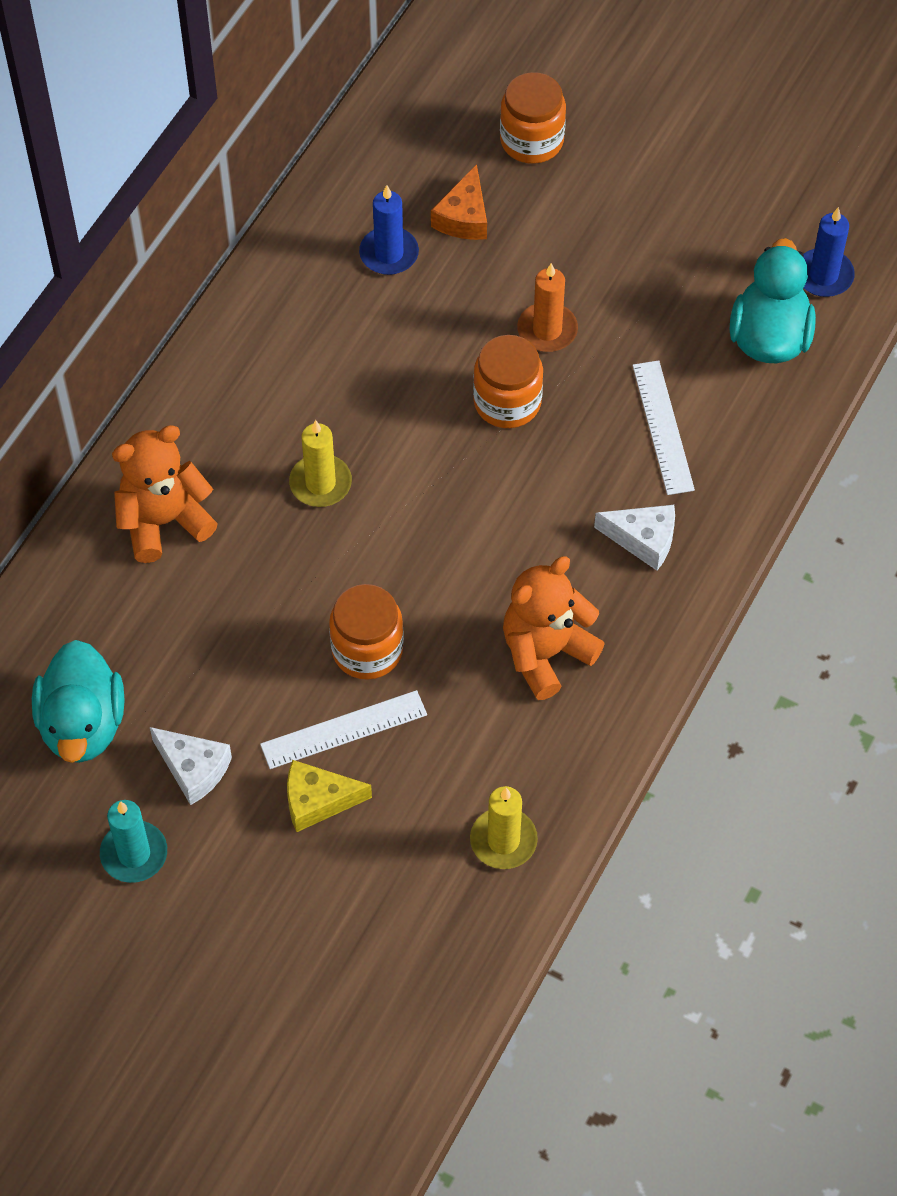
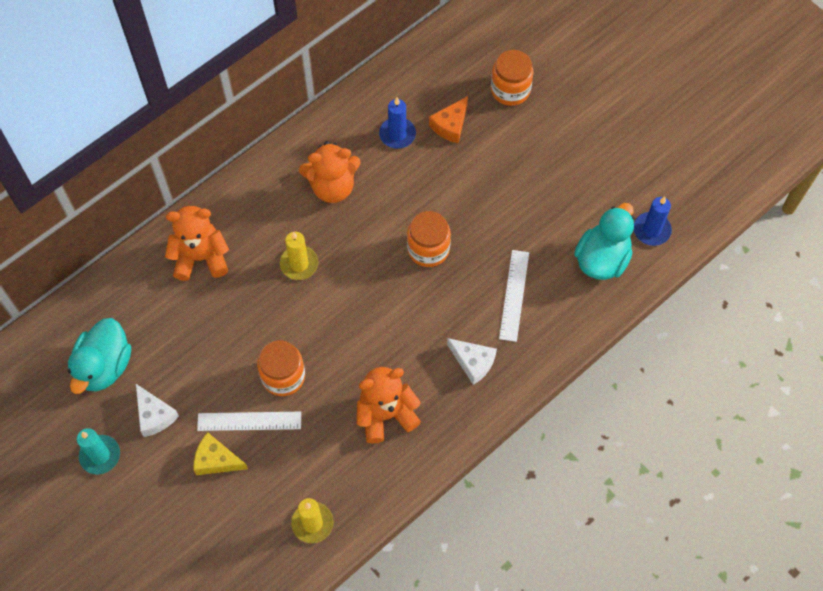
camera: 20 degrees right, 5 degrees up
(323, 358) = (332, 187): none -> orange teddy bear
(547, 330) = (470, 211): orange candle -> none

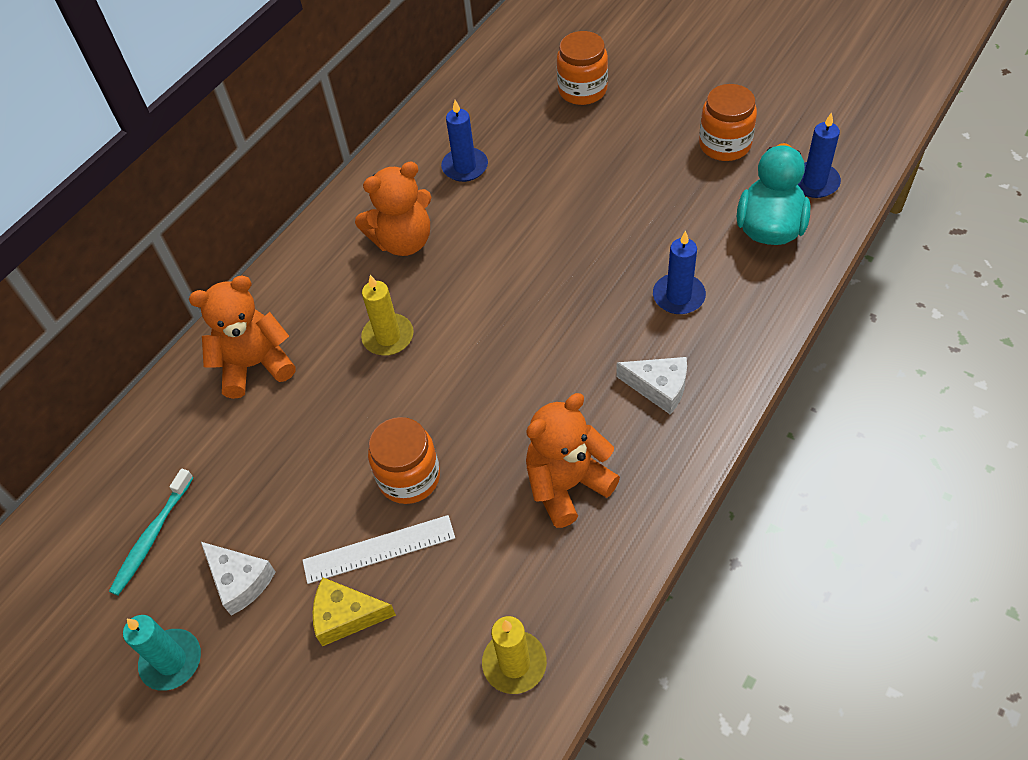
camera: 10 degrees left, 10 degrees down
(104, 366) = (152, 536): turquoise duck -> turquoise toothbrush
(428, 249) = (549, 275): orange jar -> orange jar (725, 144)
(450, 125) = (526, 141): orange cheese -> none
(514, 295) = (678, 296): white ruler -> blue candle

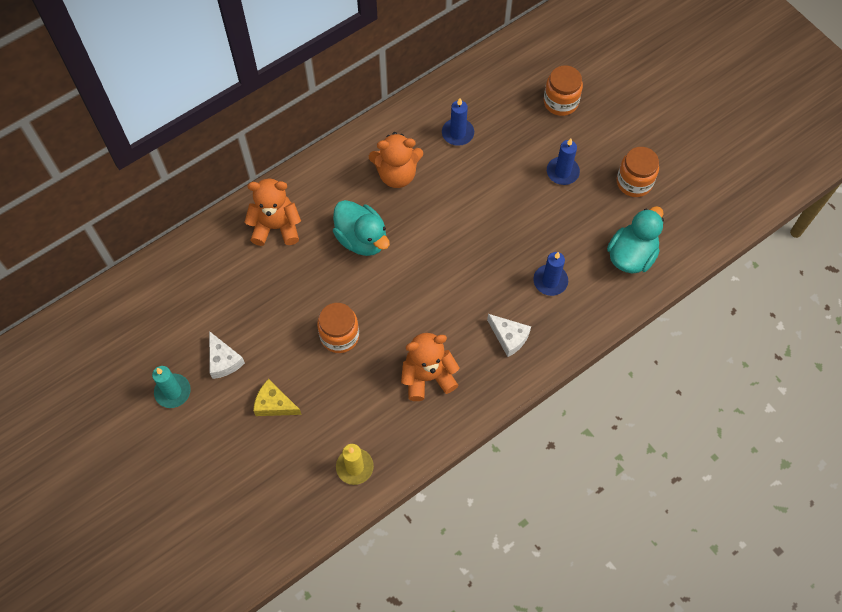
camera: 15 degrees right, 10 degrees up
(152, 536) = (183, 314): turquoise toothbrush -> none
(379, 549) = (306, 372): white ruler -> none
(388, 337) = (362, 239): yellow candle -> turquoise duck
(814, 182) = (677, 234): blue candle -> blue candle (562, 172)

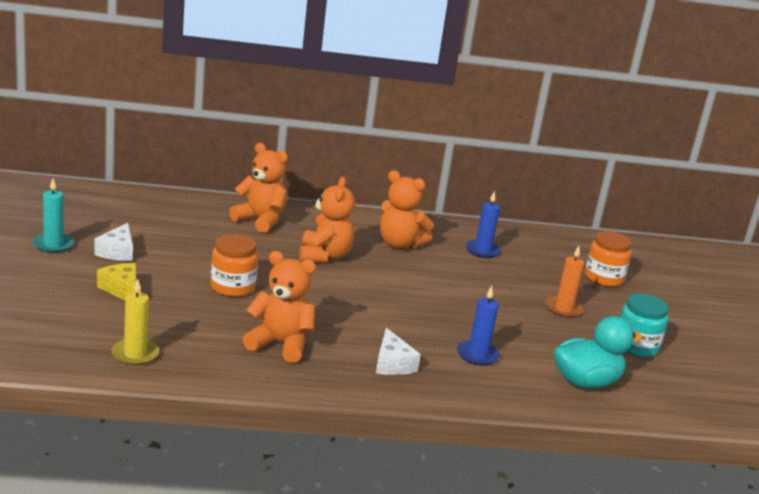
camera: 30 degrees right, 40 degrees down
(362, 239) = (324, 256): turquoise duck -> orange teddy bear
(562, 172) = (563, 309): blue candle -> orange candle
(634, 182) = (636, 346): orange jar -> turquoise jar

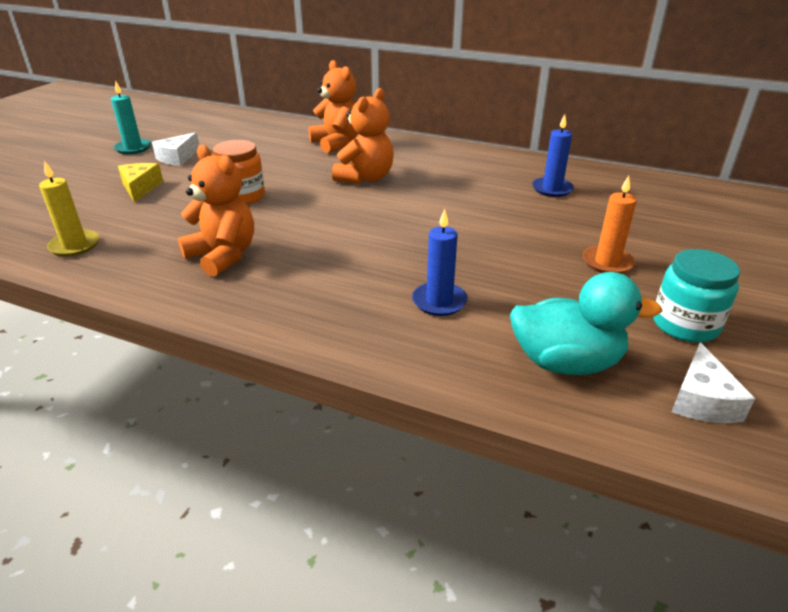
camera: 30 degrees right, 10 degrees up
(392, 363) = (323, 295): white cheese -> white cheese (702, 400)
(399, 244) = (459, 174): orange teddy bear -> none
(603, 278) = (695, 233): orange jar -> none

